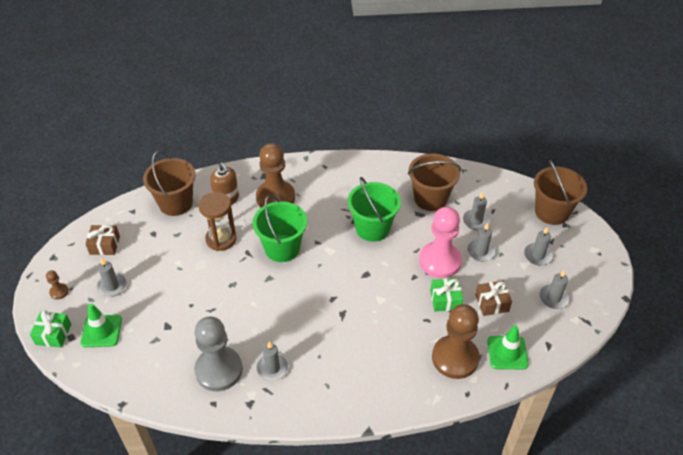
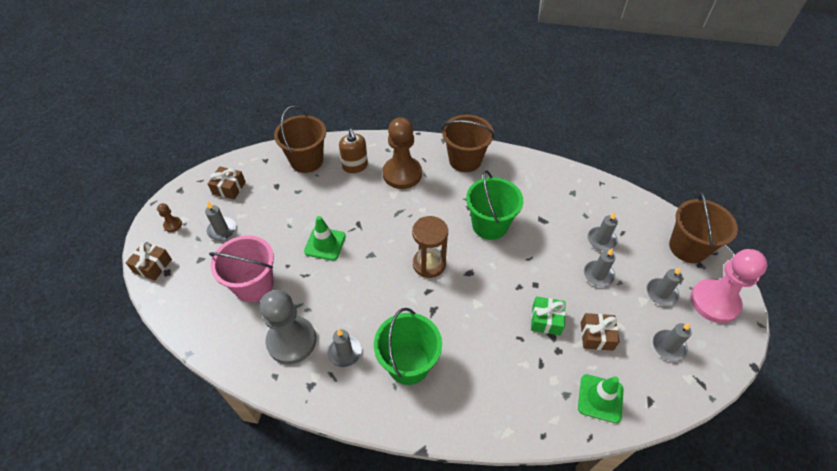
camera: 15 degrees right, 5 degrees up
(53, 334) = (152, 266): green gift -> brown gift
(101, 331) = (196, 273): green traffic cone -> green traffic cone (325, 244)
(164, 329) = (254, 285): none -> pink bucket
(221, 239) = (337, 205): brown hourglass -> brown hourglass (429, 264)
(282, 248) = (393, 227): green bucket -> green bucket (408, 364)
(430, 198) = (558, 206): brown bucket -> brown bucket (465, 160)
(440, 261) = (551, 276): pink pawn -> pink pawn (714, 302)
(455, 358) = (540, 390): brown pawn -> none

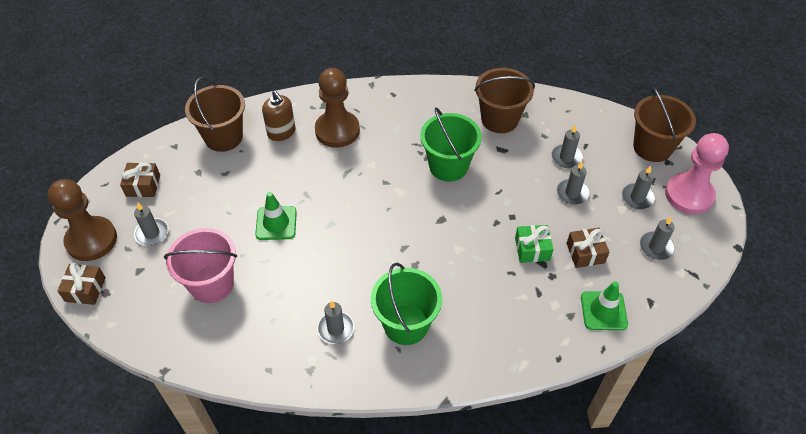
camera: 15 degrees left, 0 degrees up
(173, 225) = (91, 240): brown pawn -> brown pawn, size x2.41
(291, 341) = (274, 331): grey pawn -> none
(429, 264) = (396, 220): brown hourglass -> none
(465, 160) = (402, 102): brown bucket -> brown bucket (499, 119)

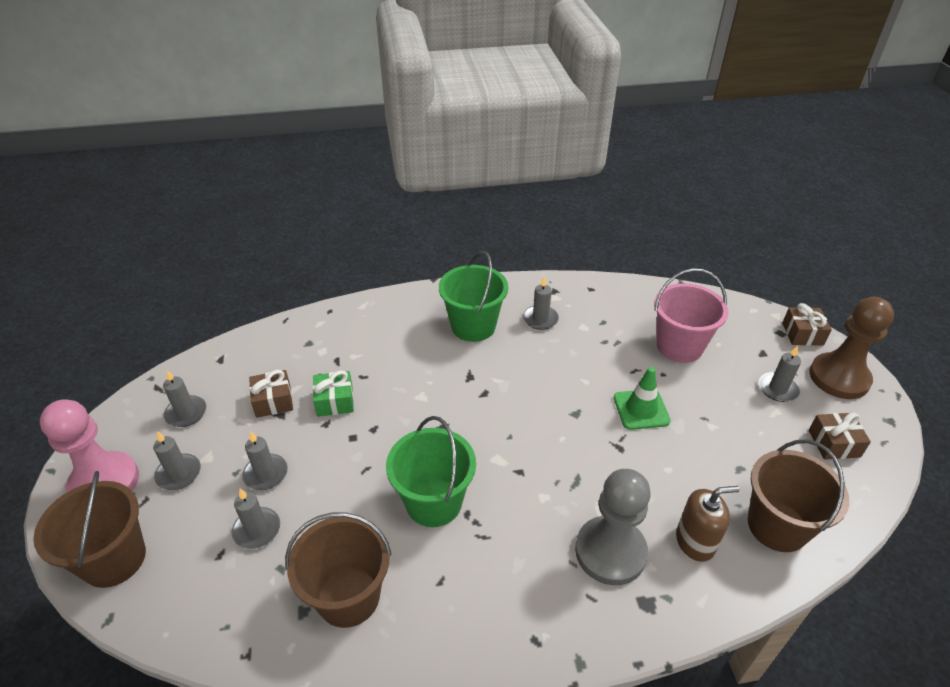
camera: 175 degrees right, 10 degrees down
(281, 132) = (695, 542): brown soap dispenser -> brown soap dispenser turned 120 degrees clockwise
(337, 130) = (610, 552): brown pawn -> grey pawn
(603, 311) = (273, 349): green traffic cone -> none

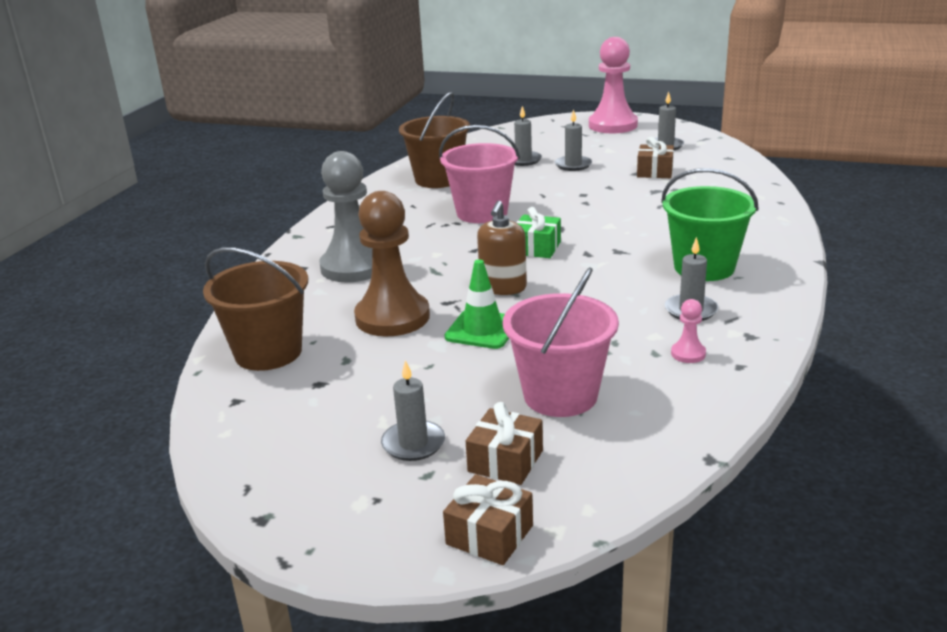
camera: 120 degrees right, 15 degrees down
(114, 559) = (543, 128): brown bucket -> none
(179, 474) = (600, 142): grey candle -> none
(335, 401) = (634, 192): green gift -> green gift (536, 248)
(434, 502) = (482, 213): green bucket -> pink bucket
(593, 309) = (688, 354): none -> pink pawn
(695, 542) = (312, 305): brown soap dispenser -> brown soap dispenser (503, 287)
(834, 443) = (294, 443): brown gift -> brown gift (505, 461)
(839, 378) = (373, 517): brown pawn -> brown pawn (392, 317)

